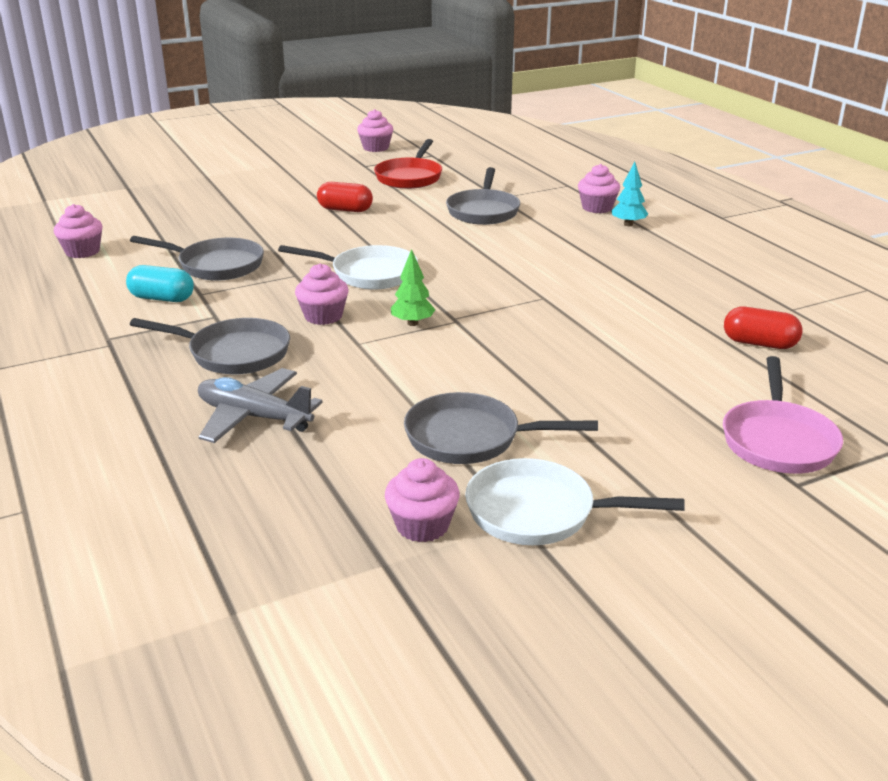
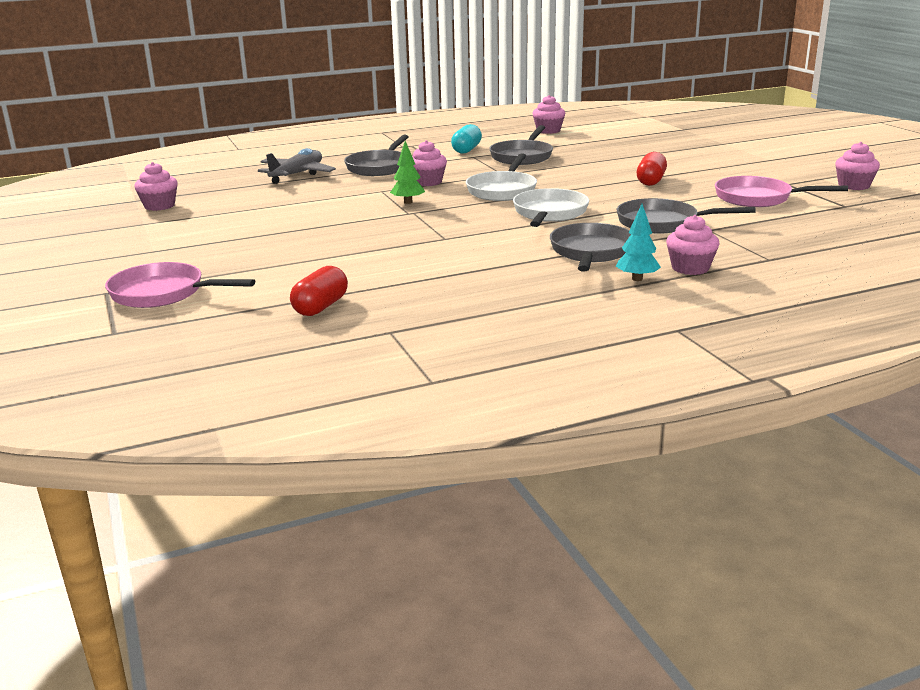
camera: 95 degrees right, 5 degrees down
(410, 177) = (758, 198): red pan -> pink pan
(470, 438) = (238, 215): grey pan -> grey pan (591, 252)
(539, 512) = (146, 227): white pan -> white pan (549, 213)

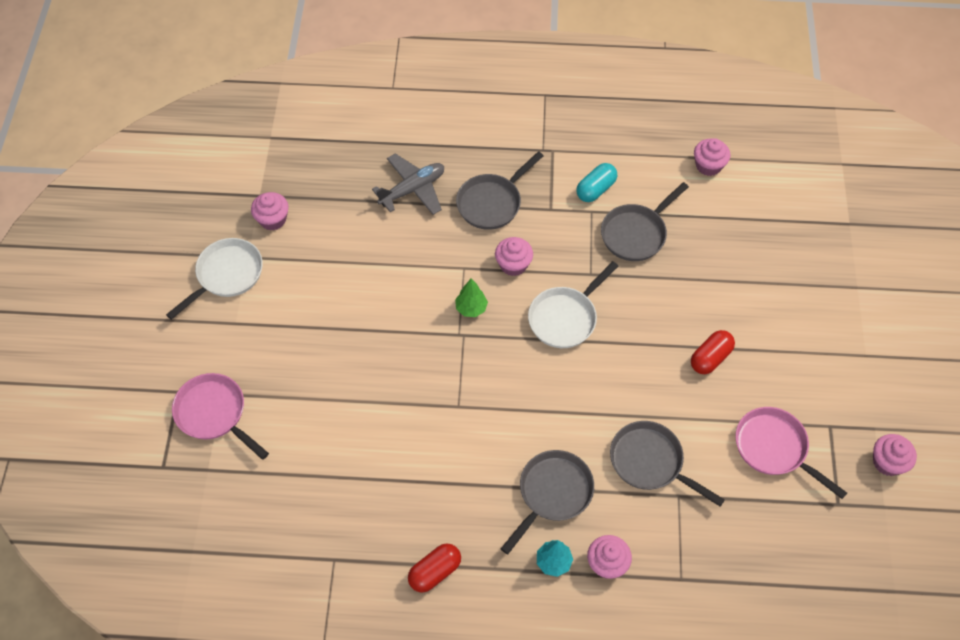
camera: 25 degrees right, 35 degrees up
(320, 307) = (307, 493): red capsule -> red capsule (435, 572)
(549, 213) = (571, 394): white pan -> white pan (227, 275)

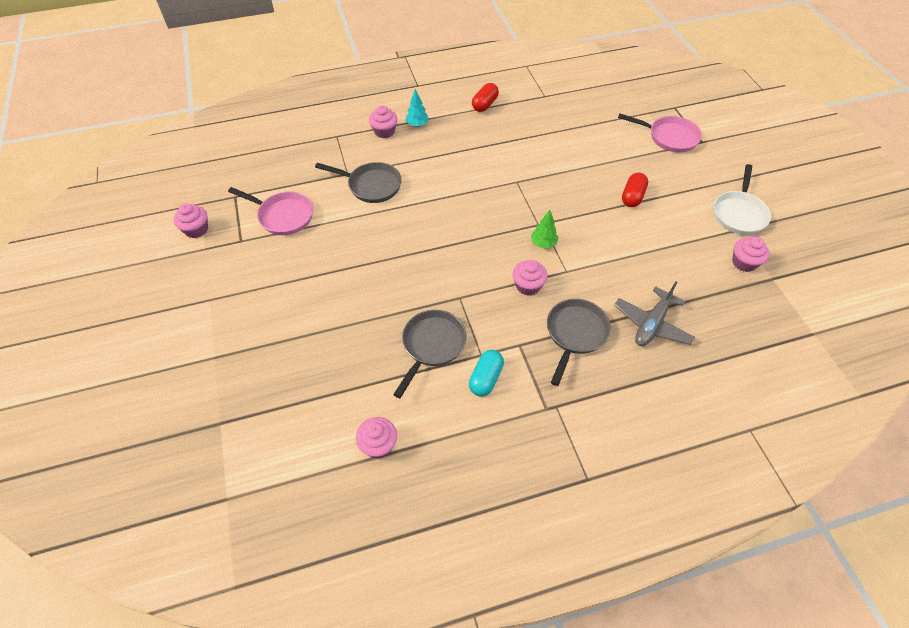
camera: 160 degrees right, 5 degrees down
(552, 493) = (431, 154): grey pan -> none
(565, 318) = (466, 257): white pan -> none
(710, 358) = (341, 261): red capsule -> red capsule (632, 197)

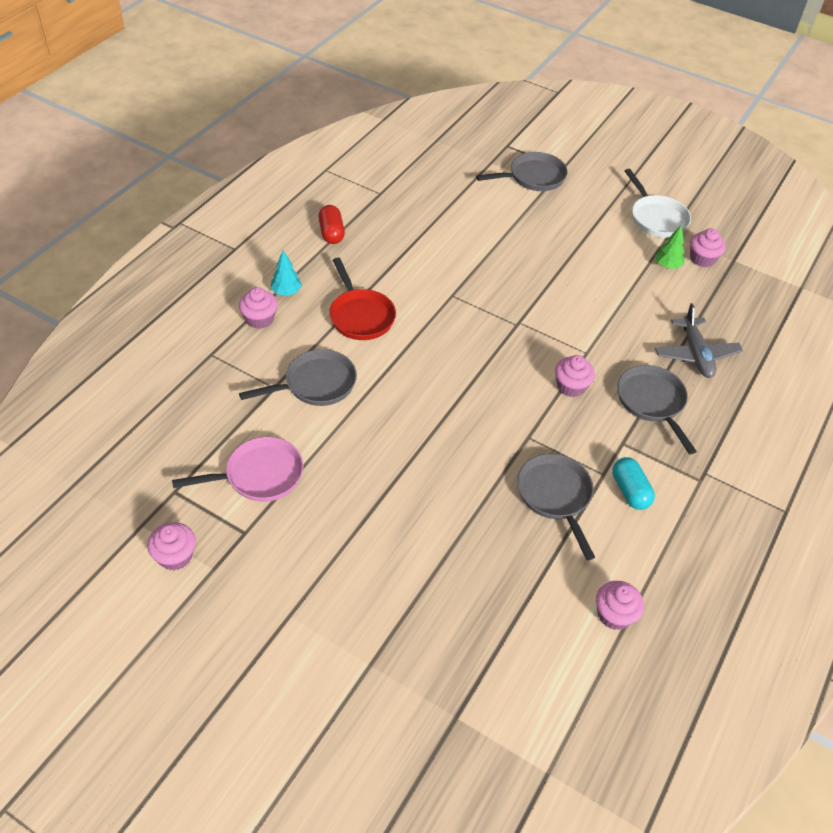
camera: 45 degrees left, 5 degrees down
(443, 162) = (360, 316): none -> red pan
(543, 243) = (540, 340): green tree -> green tree (667, 266)
(632, 197) = (563, 251): red capsule -> none
(669, 137) = (533, 177): pink pan -> grey pan

